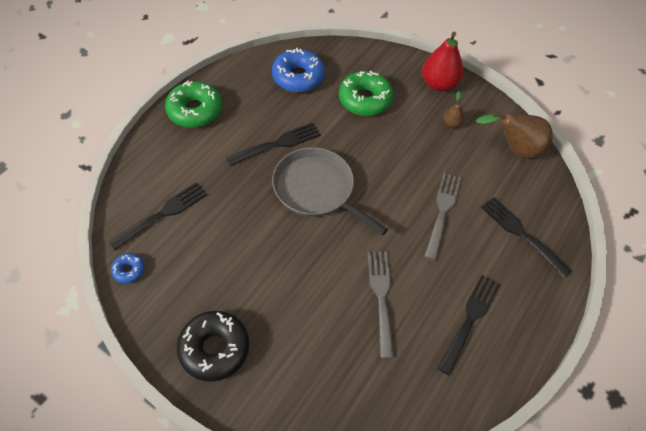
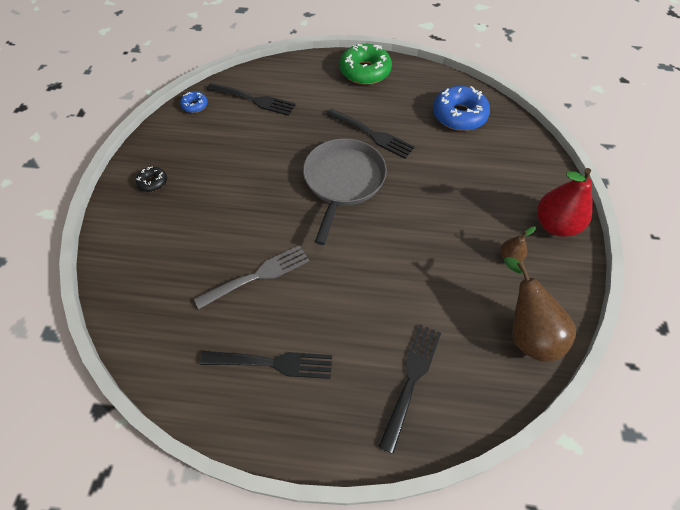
camera: 65 degrees right, 0 degrees up
(214, 349) = (153, 182): black donut -> black donut, size x0.49
(364, 99) = (476, 173): green donut -> none
(442, 211) = (388, 290): grey fork -> none

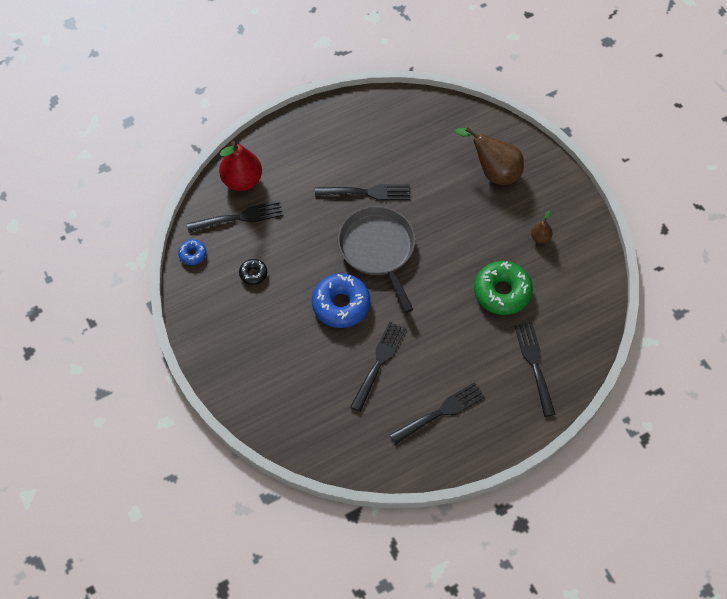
camera: 35 degrees left, 5 degrees up
(153, 182) = (229, 343): black donut -> black donut (253, 274)
(257, 276) = (379, 363): grey fork -> black fork
(365, 71) = (311, 130): green donut -> green donut (502, 292)
(459, 115) = (422, 132): blue donut -> blue donut (341, 304)
(527, 333) = (584, 287): brown pear -> brown pear (494, 171)
(555, 225) = (555, 192): red pear -> red pear (242, 180)

